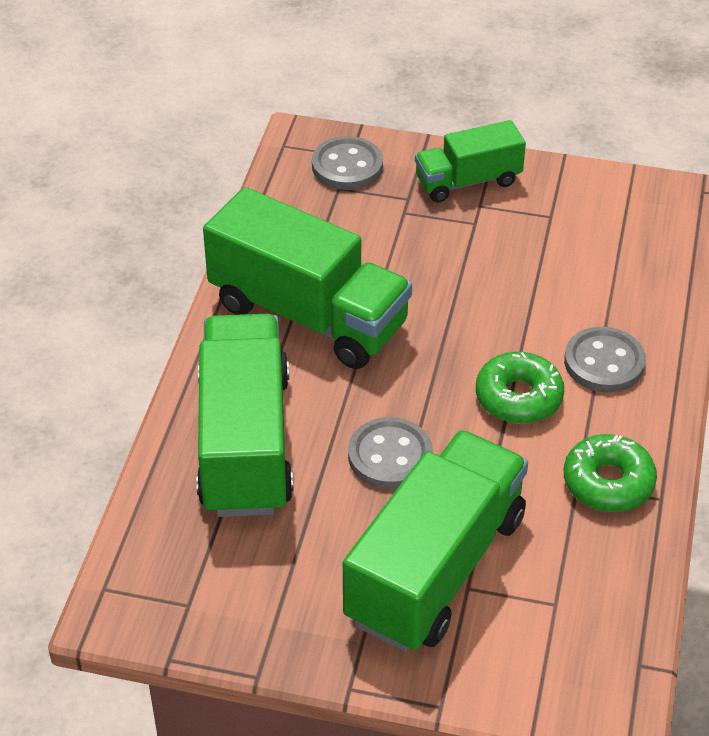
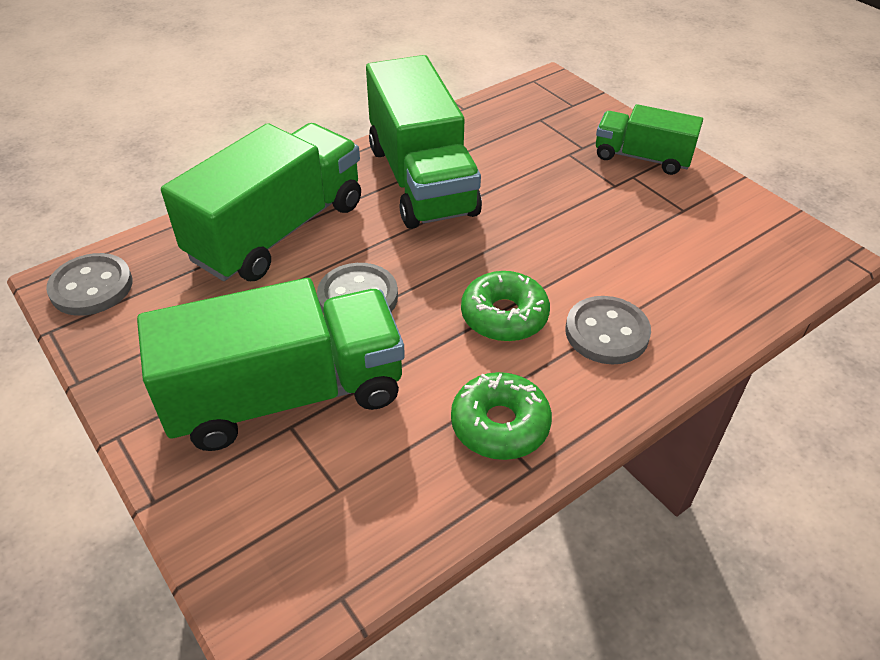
camera: 40 degrees right, 0 degrees up
(347, 166) = (562, 110): grey button -> grey button (91, 287)

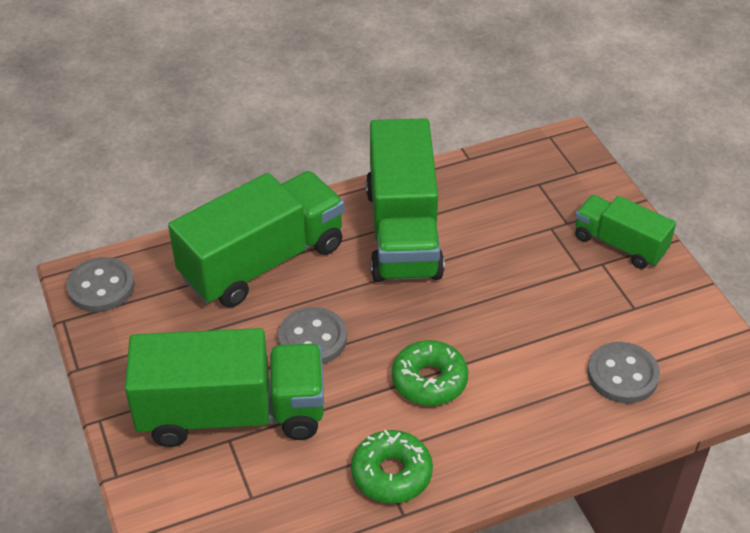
camera: 15 degrees right, 0 degrees up
(606, 332) = (511, 413): grey button -> grey button (622, 374)

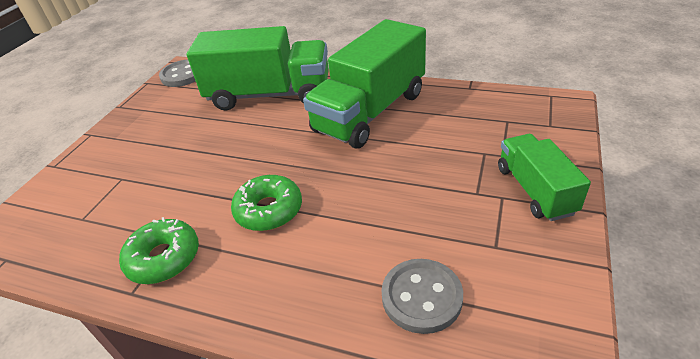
camera: 45 degrees right, 5 degrees down
(232, 414) = (143, 165): green truck -> none
(312, 338) = (238, 147): grey button -> none

